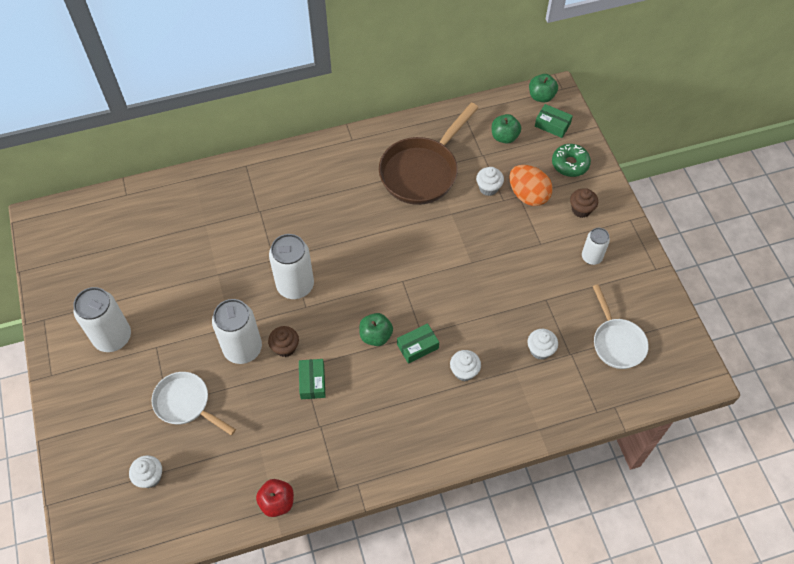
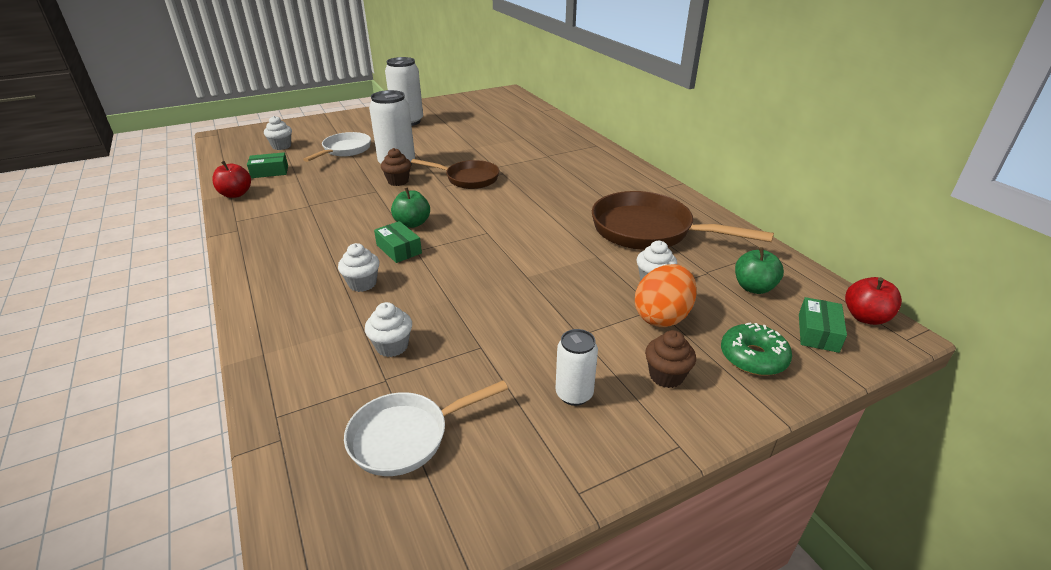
camera: 80 degrees right, 25 degrees down
(295, 285) = (468, 179): white can -> brown pan
(312, 382) = (359, 197): green box -> green box (270, 172)
(541, 96) = (865, 317): green apple -> red apple

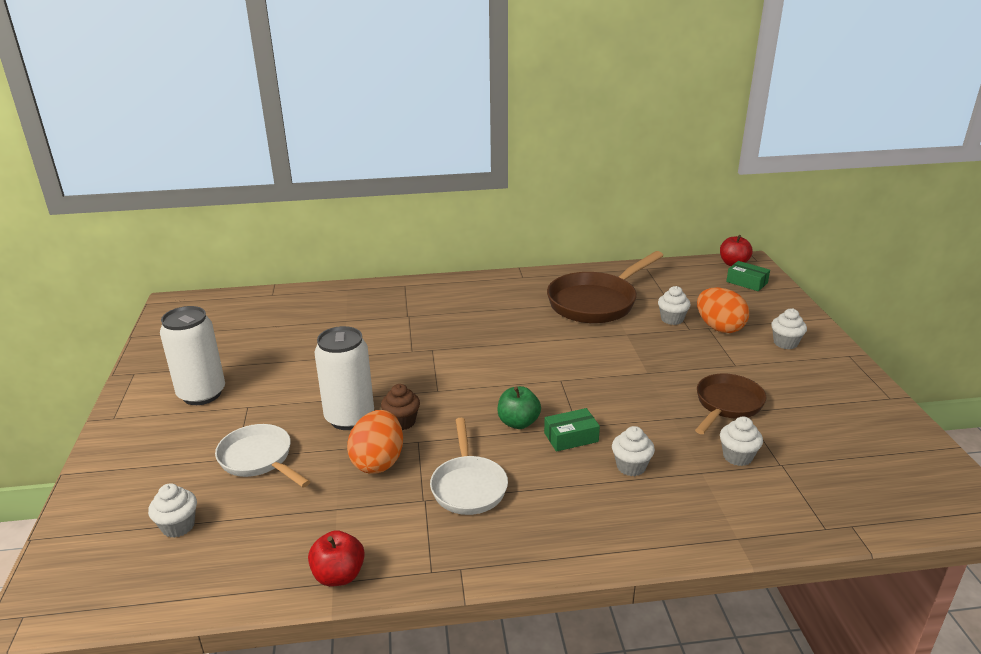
camera: 70 degrees left, 5 degrees down
(270, 172) = (278, 539): green box -> none
(349, 183) = (378, 462): none -> orange egg
(406, 437) = (846, 459): white pan -> white pan (468, 486)
(468, 179) = (430, 372): brown pan -> brown pan (727, 405)
(574, 394) = (802, 381): white can -> none
(666, 376) = (785, 343): brown cupcake -> white cupcake
(753, 287) = (691, 286): green apple -> none
(753, 357) = (769, 309): green donut -> none

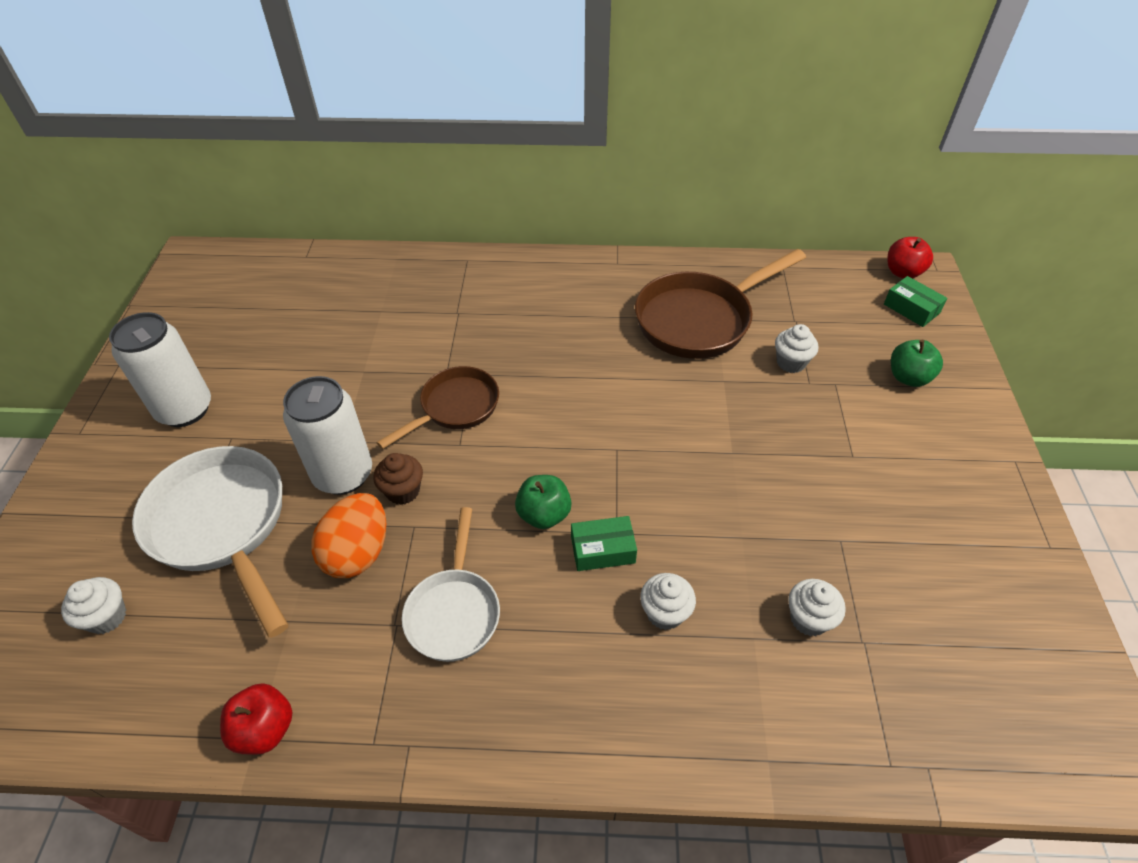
camera: 10 degrees right, 20 degrees up
(259, 459) = (222, 526): white pan -> white pan, size x1.61
(719, 328) = (850, 386): orange egg -> none
(727, 405) = (821, 525): brown pan -> brown pan (455, 407)
(758, 319) = (908, 377): none -> green apple
(785, 343) = (932, 426): white cupcake -> none

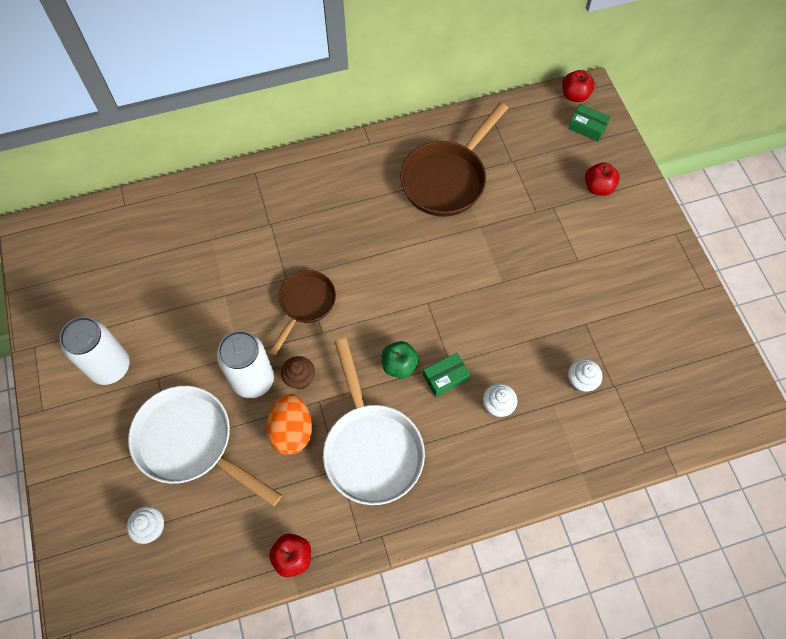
camera: 20 degrees left, 15 degrees up
(454, 611) = (371, 448): white pan -> white pan, size x1.61
(791, 363) = (519, 198): white cupcake -> none
(908, 377) = (598, 187): green apple -> red apple

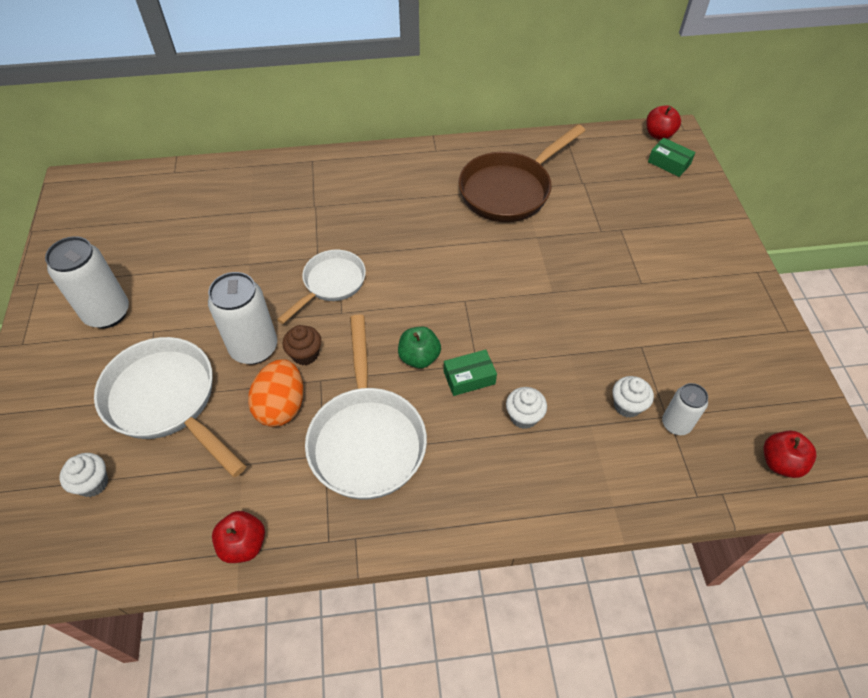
camera: 10 degrees right, 10 degrees down
(305, 304) = (331, 284): brown pan -> white pan
(598, 187) = (673, 218): red apple -> red apple (780, 462)
(621, 392) = (676, 424): none -> white can

